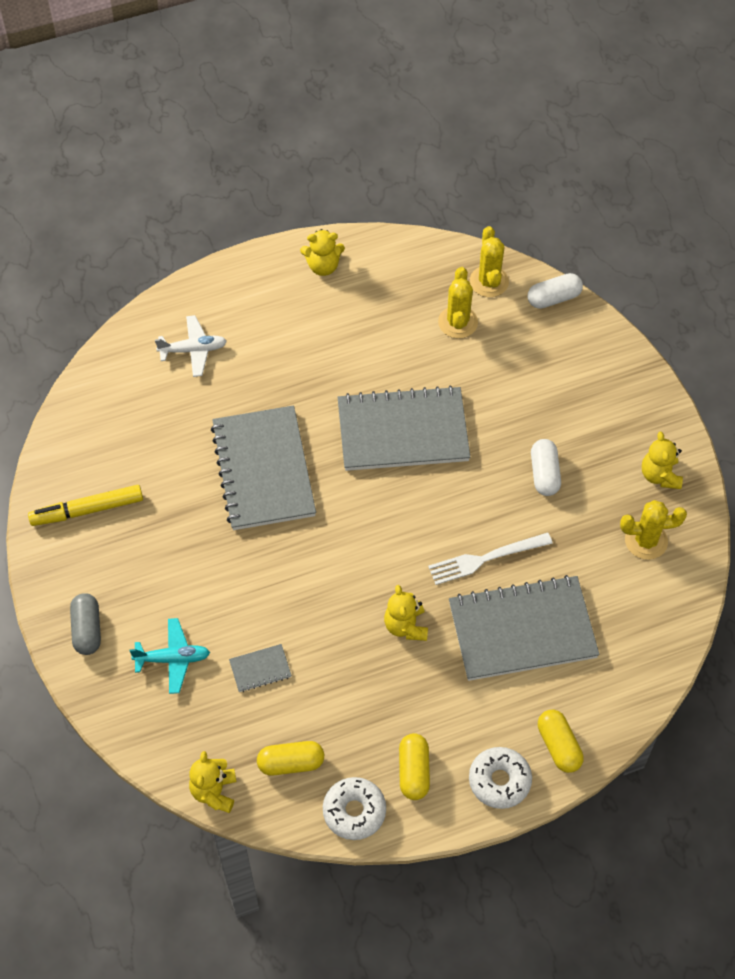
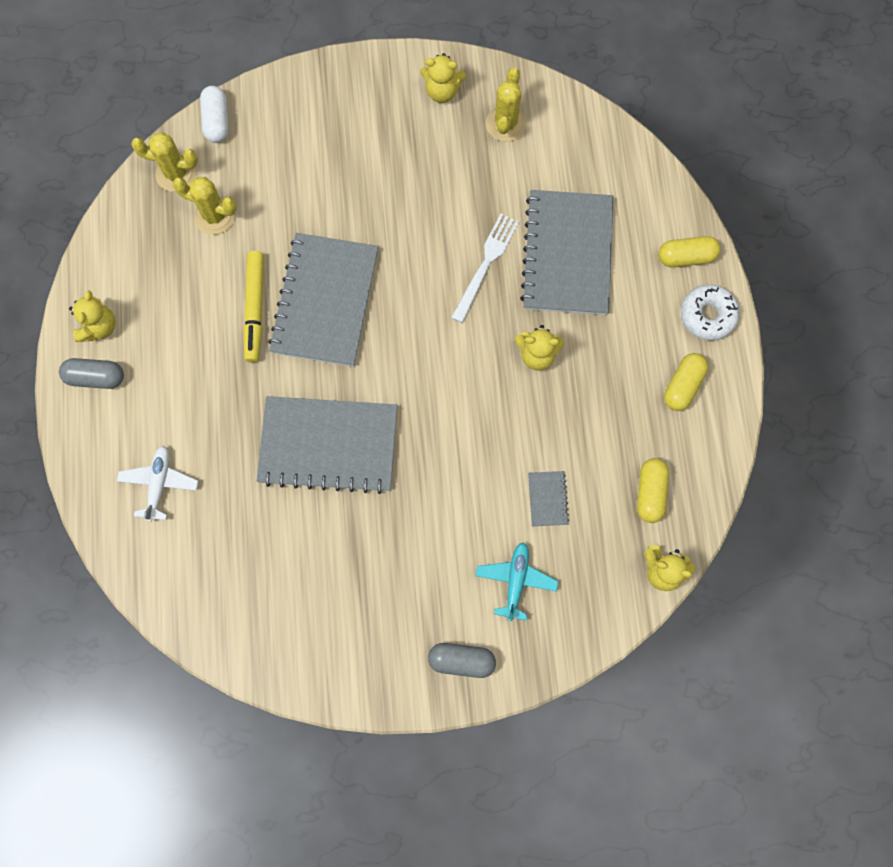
camera: 75 degrees left, 15 degrees up
(87, 510) = (322, 635): yellow marker -> yellow marker (255, 309)
(276, 277) = (96, 377): none -> grey capsule
(354, 811) = (709, 447): white donut -> none
(414, 771) = (682, 386): yellow capsule -> yellow capsule turned 75 degrees counterclockwise
(486, 558) = (486, 264): white fork -> white fork turned 150 degrees counterclockwise
(544, 474) = (411, 188): white capsule -> none

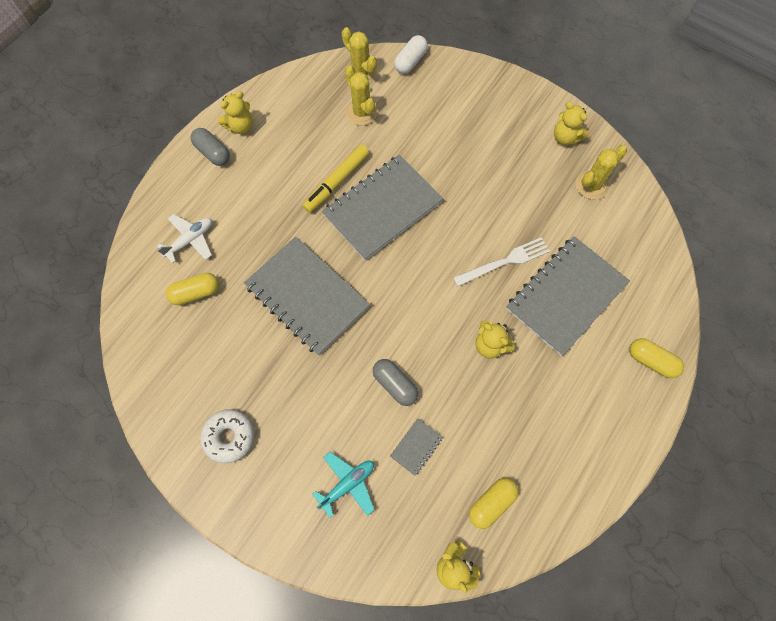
camera: 40 degrees right, 5 degrees down
(461, 660) = (266, 507): grey capsule -> grey capsule (395, 384)
(682, 386) = (577, 447): yellow capsule -> yellow capsule (196, 292)
(707, 315) = (635, 413): white donut -> white donut (229, 437)

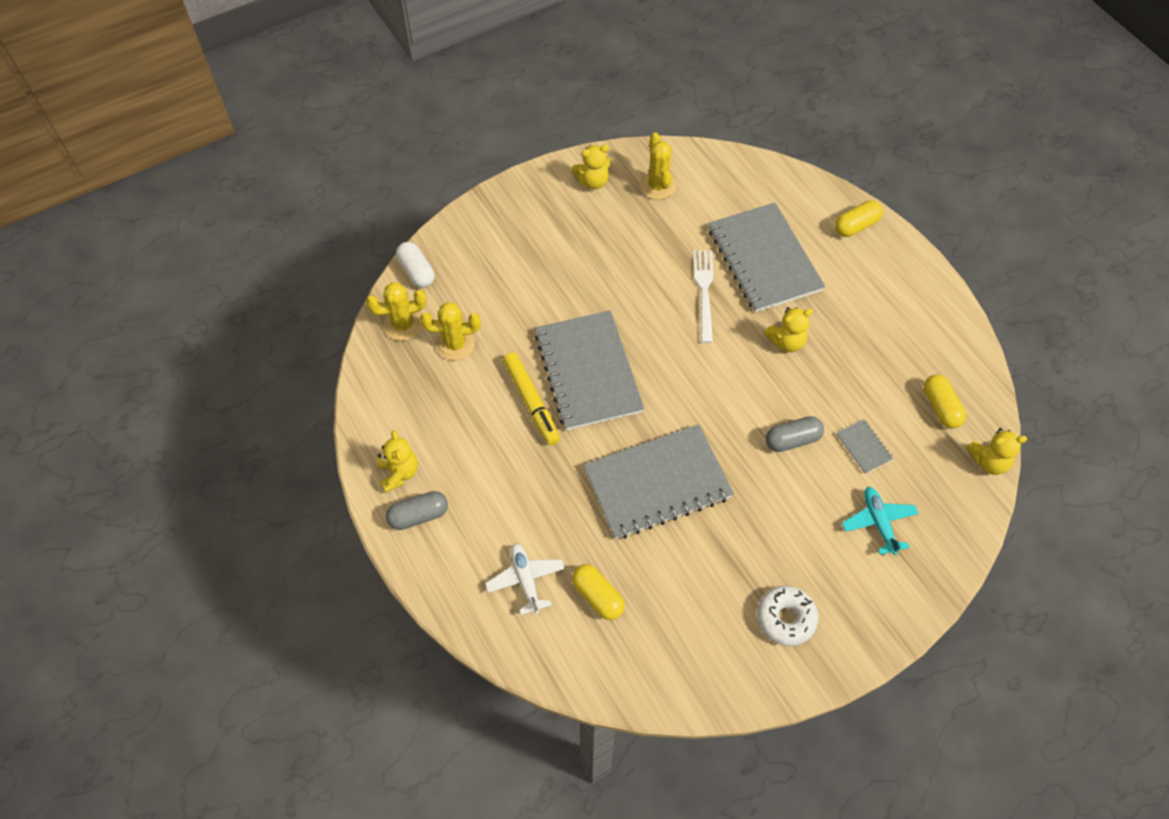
camera: 65 degrees left, 10 degrees down
(196, 292) = (597, 596): yellow capsule -> yellow capsule turned 45 degrees counterclockwise

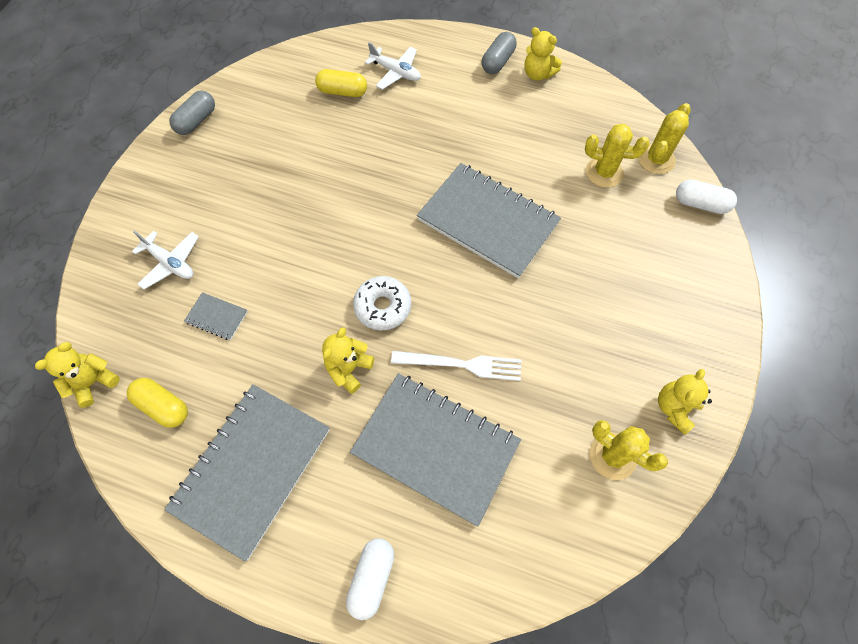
camera: 140 degrees right, 5 degrees up
(455, 344) = (604, 172): yellow cactus -> yellow cactus turned 60 degrees clockwise
(531, 402) = (505, 171): yellow marker -> none
(657, 483) = (362, 179): grey notebook -> grey notebook (252, 469)
(704, 292) = (461, 364): white fork -> white fork turned 45 degrees counterclockwise
(785, 618) = (205, 156): white donut -> white donut (383, 307)
(792, 440) = (282, 281): grey capsule -> grey capsule (196, 121)
(856, 226) = (372, 578): yellow capsule -> white capsule
(878, 522) = (170, 263): turquoise plane -> white plane

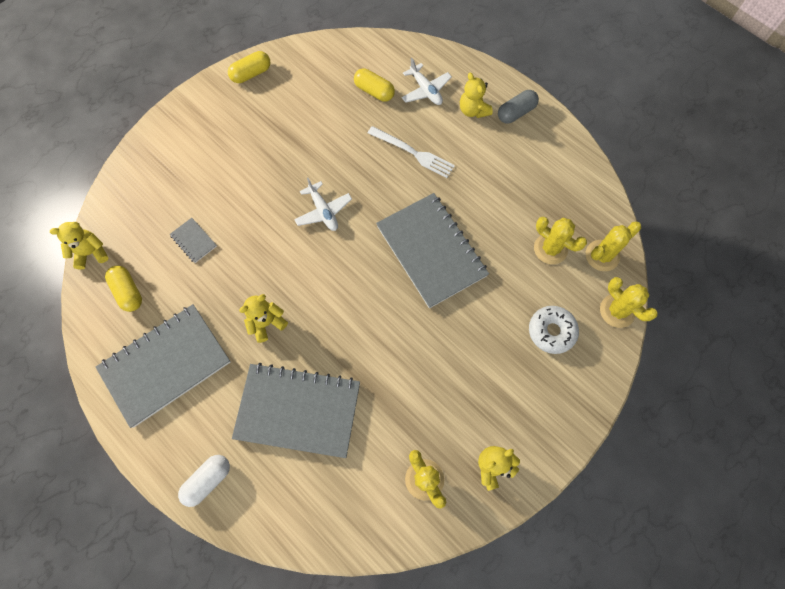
camera: 25 degrees right, 5 degrees up
(170, 263) = (181, 184): white plane -> white plane (323, 211)
(196, 121) = (251, 74): grey capsule -> yellow capsule
(383, 307) = (315, 286): white donut -> white donut (551, 331)
(435, 448) = (298, 410): grey notebook -> grey notebook turned 45 degrees counterclockwise
(461, 364) = (349, 357): white fork -> white fork (413, 153)
(537, 74) = (544, 137): yellow teddy bear -> yellow teddy bear (473, 110)
(700, 204) = (617, 311): white capsule -> yellow cactus

